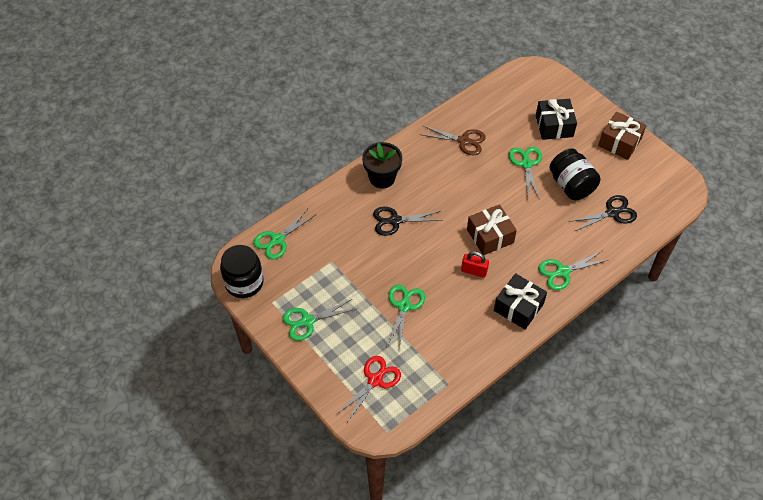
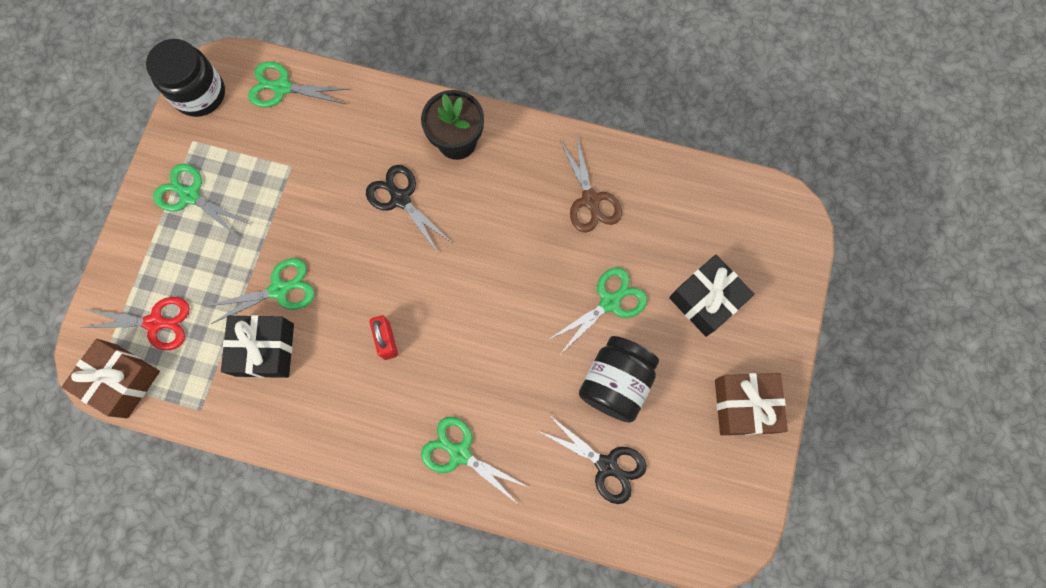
camera: 55 degrees right, 20 degrees up
(490, 236) = (455, 327): brown gift -> brown gift (122, 381)
(518, 307) = (366, 429): black gift -> black gift (264, 349)

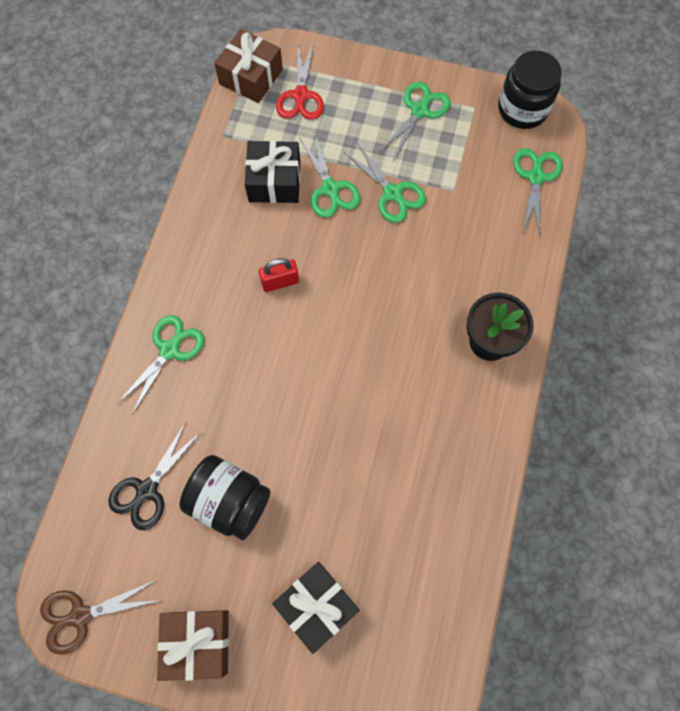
camera: 90 degrees right, 5 degrees down
(400, 199) = (423, 289): black scissors -> none
(590, 200) = (430, 480): brown scissors -> brown scissors (81, 616)
(609, 302) = (315, 498): green scissors -> green scissors (392, 193)

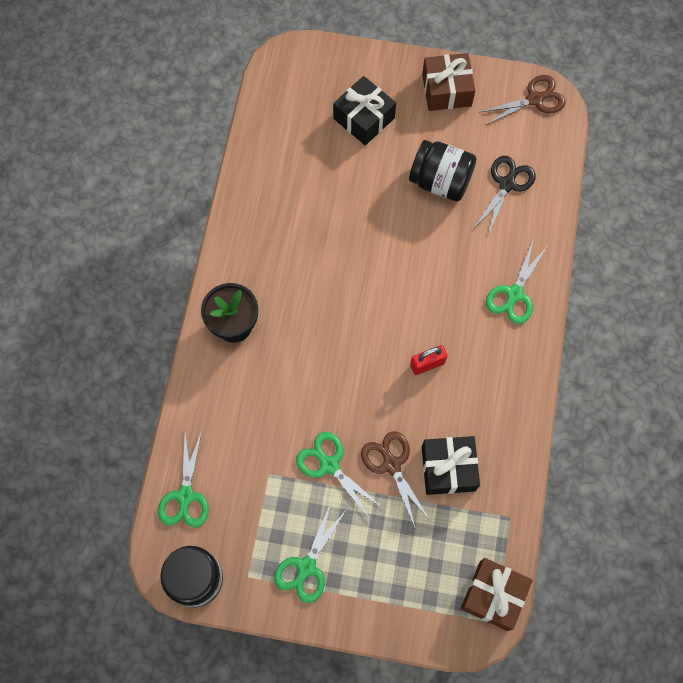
camera: 175 degrees right, 0 degrees up
(301, 95) = (435, 575): red scissors -> none
(330, 189) = (391, 465): green scissors -> brown scissors

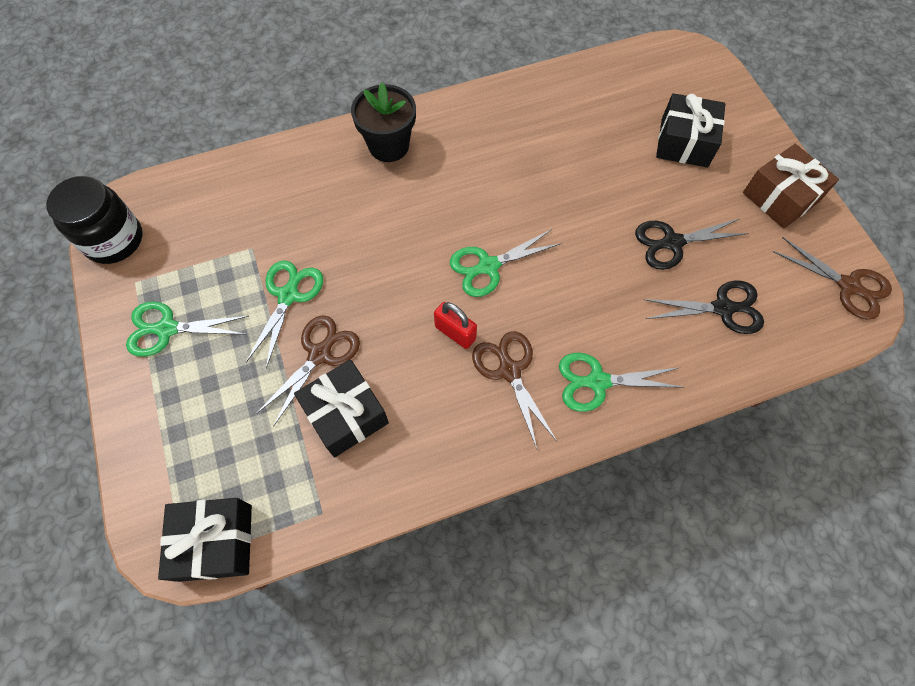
camera: 60 degrees right, 5 degrees down
(185, 496) = (194, 191): green scissors -> green scissors (488, 266)
(440, 181) = (672, 242): black jar -> black scissors
(475, 344) = (509, 370): none -> brown scissors
(493, 595) = (216, 542): brown gift -> black gift

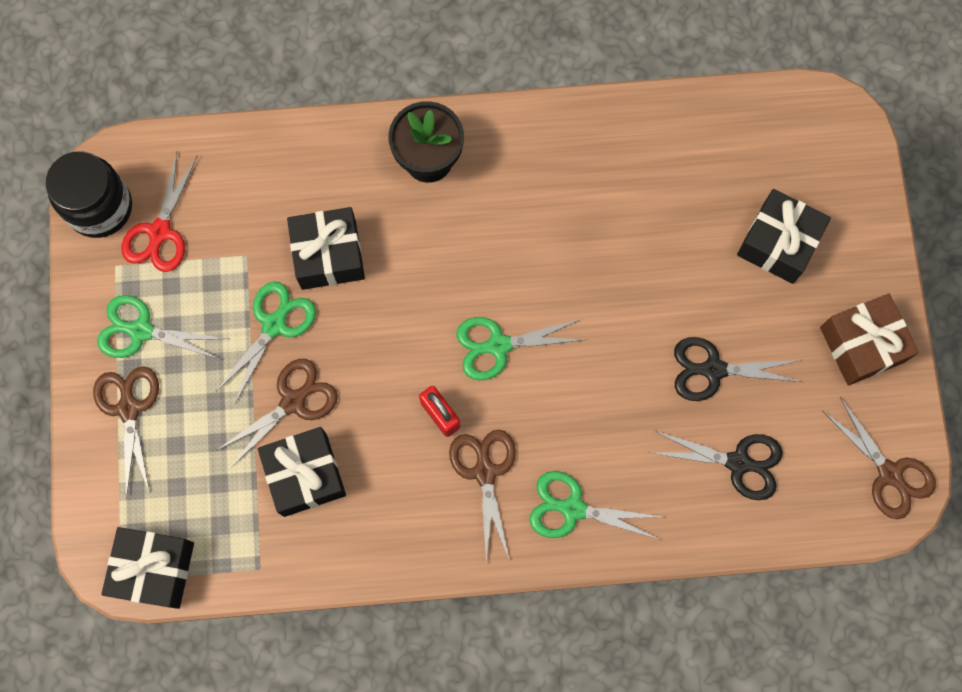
camera: 15 degrees right, 10 degrees up
(166, 398) = (129, 408): none -> brown scissors
(171, 247) = (160, 232): none -> red scissors
(323, 231) = (328, 255): none -> black gift

